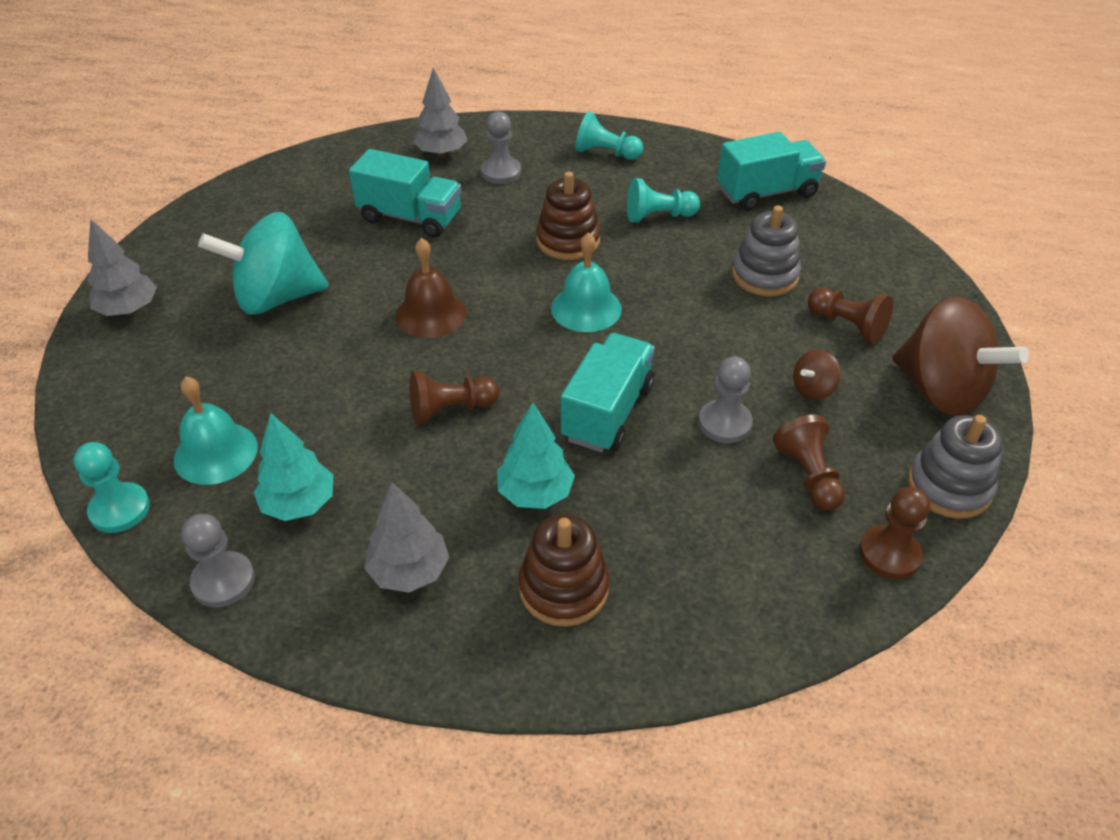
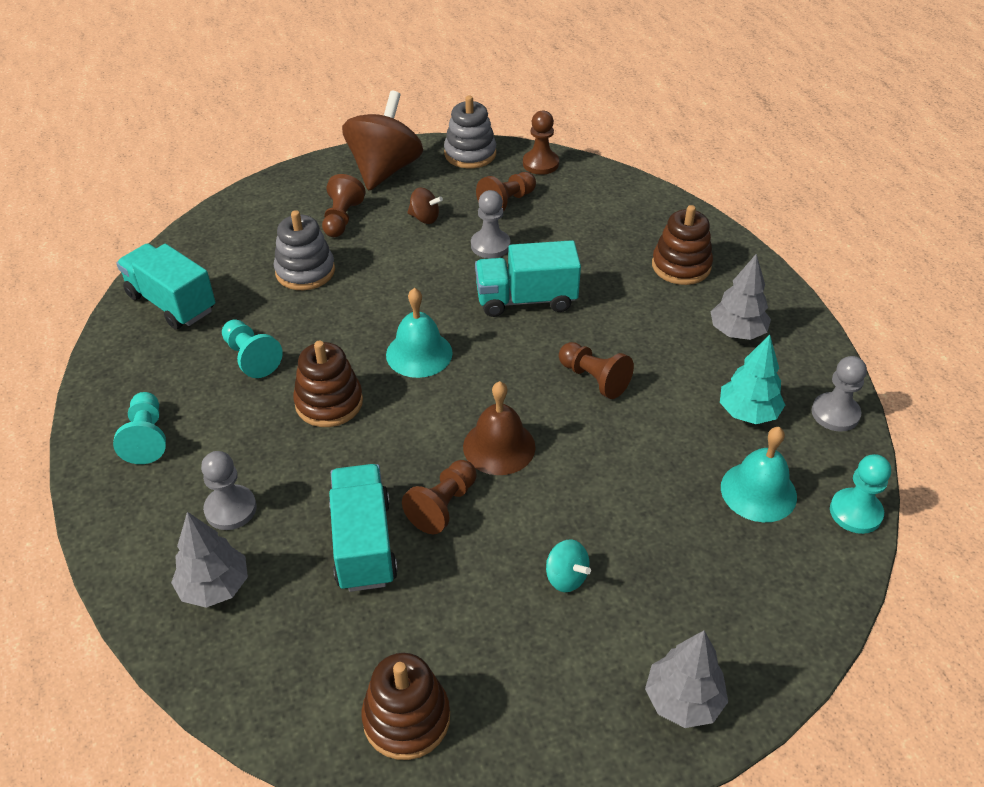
camera: 120 degrees left, 0 degrees up
(267, 196) = (406, 718): none -> brown stacking toy
(276, 298) = (566, 577): turquoise spinning top -> turquoise spinning top, size x0.43
(403, 263) = (443, 506): none -> brown pawn
(535, 493) = (627, 304): turquoise tree -> none

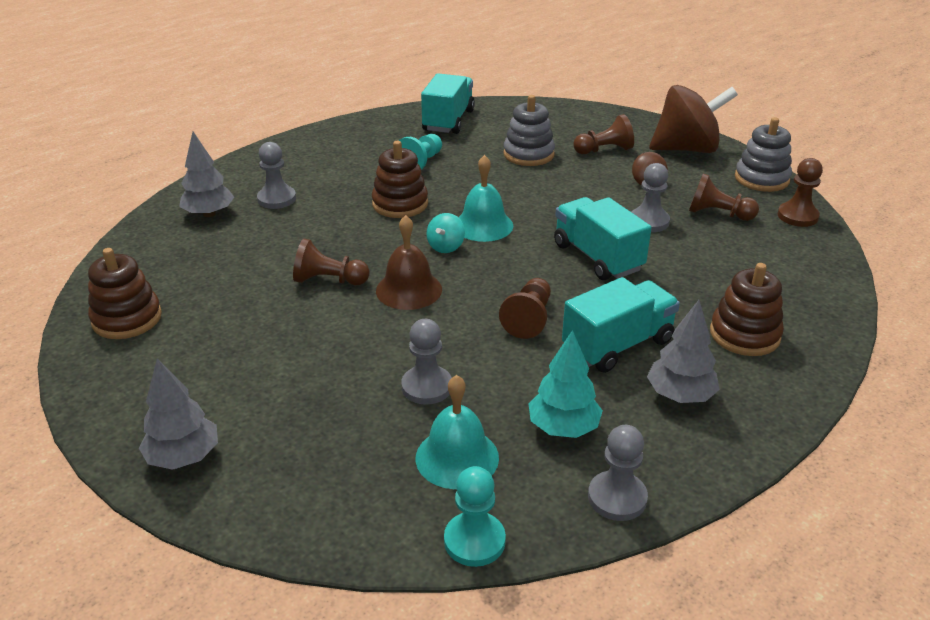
camera: 65 degrees right, 10 degrees down
(147, 438) = (320, 152): turquoise pawn -> none
(363, 543) = (273, 257): turquoise truck -> turquoise truck (617, 345)
(566, 577) = (287, 359): turquoise spinning top -> turquoise spinning top (446, 247)
(658, 481) = (427, 387): none -> grey pawn

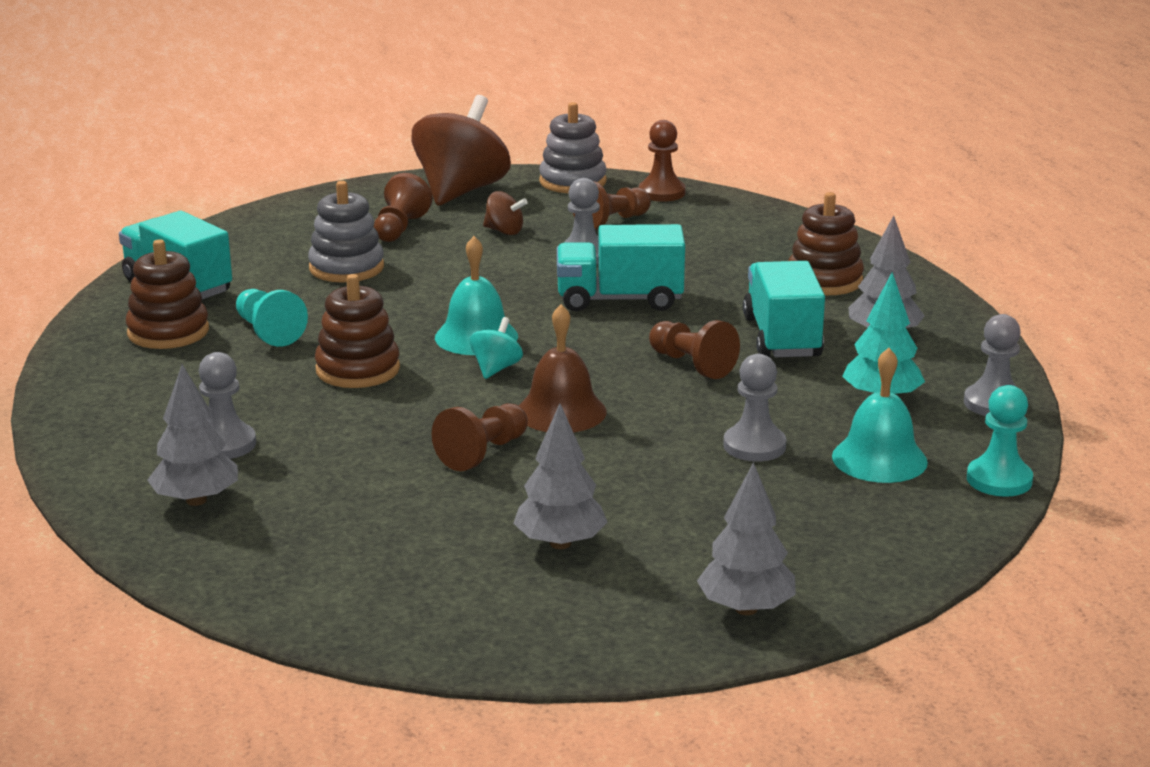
camera: 60 degrees left, 10 degrees down
(127, 319) = (408, 605): brown stacking toy -> brown stacking toy (168, 332)
(231, 348) = (560, 543): none -> grey tree
(446, 247) = (496, 369): turquoise spinning top -> turquoise spinning top turned 120 degrees counterclockwise

